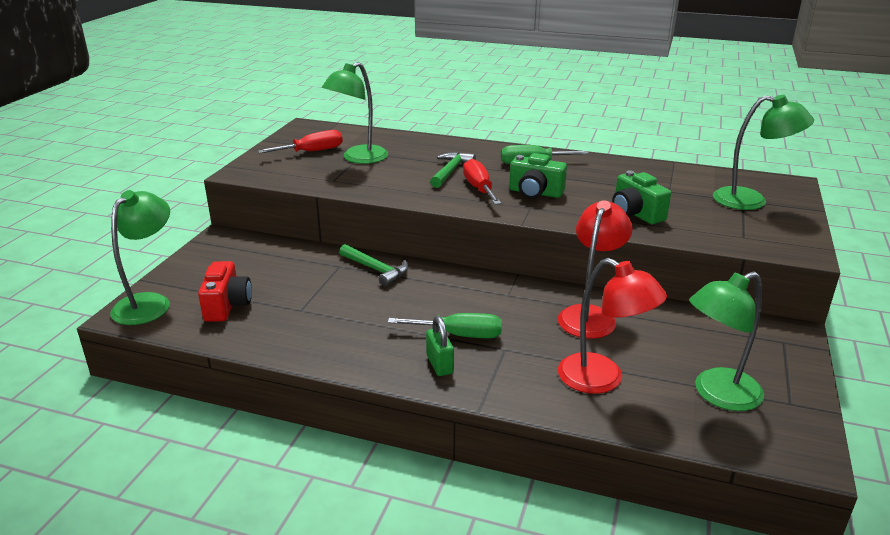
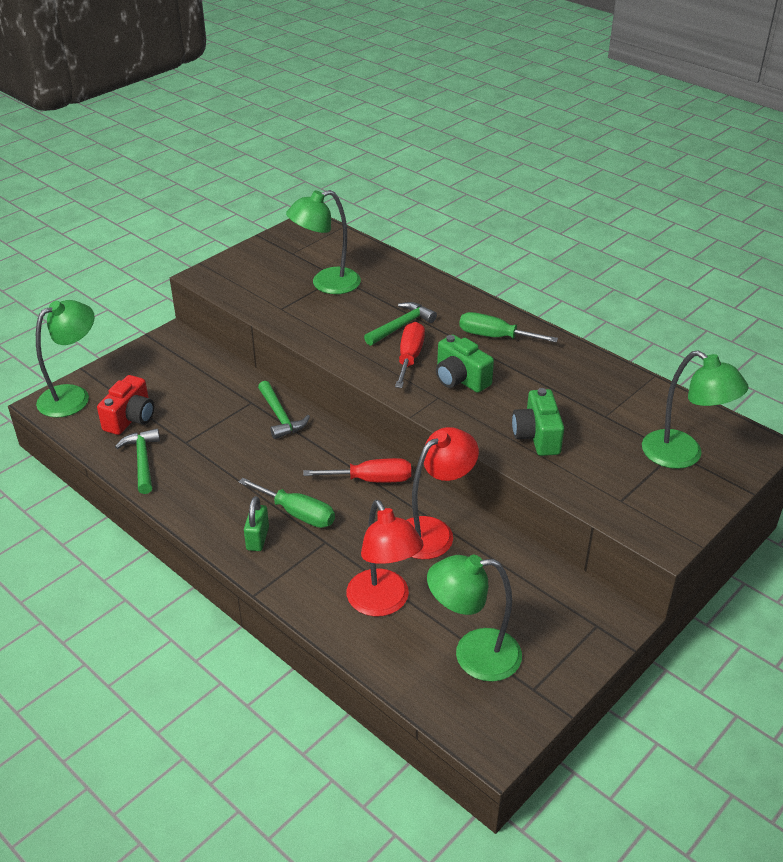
camera: 25 degrees right, 10 degrees up
(268, 335) = (142, 461): none -> green hammer
(312, 151) = (290, 263): red screwdriver -> red screwdriver (371, 480)

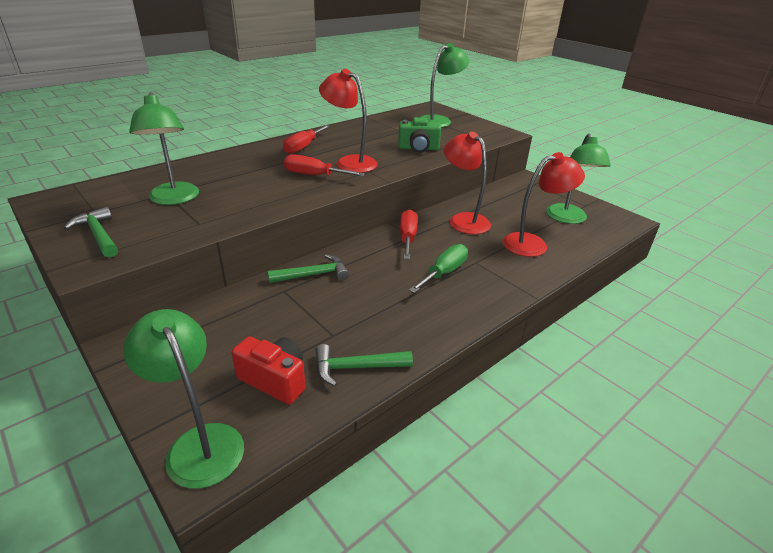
camera: 85 degrees left, 5 degrees down
(257, 538) = (474, 294): green padlock -> none
(401, 326) = (268, 175): green hammer -> green hammer (98, 235)
(460, 379) = (349, 162): green camera -> red lamp
(495, 337) = (303, 147): green screwdriver -> red screwdriver

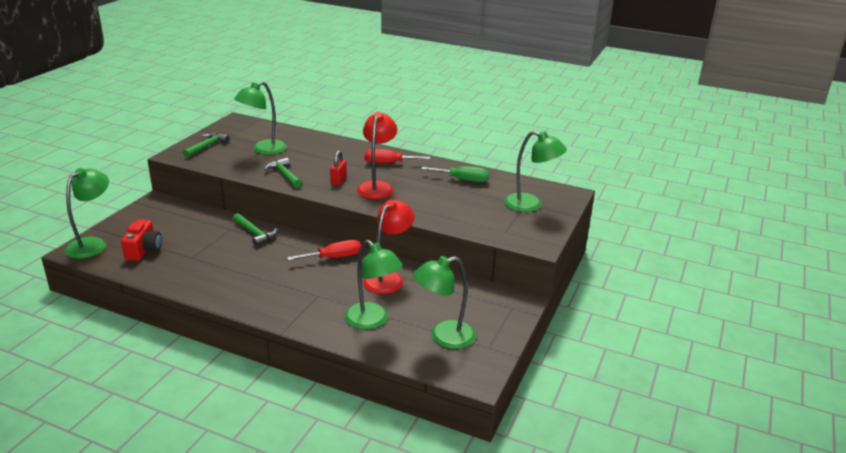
camera: 65 degrees right, 5 degrees down
(314, 175) = (338, 180): red screwdriver -> red padlock
(356, 367) = (164, 273): green hammer -> green hammer (284, 175)
(418, 148) = (439, 208): green camera -> none
(444, 272) = (291, 283): green screwdriver -> green screwdriver (463, 180)
(533, 243) = (372, 321): red lamp -> green lamp

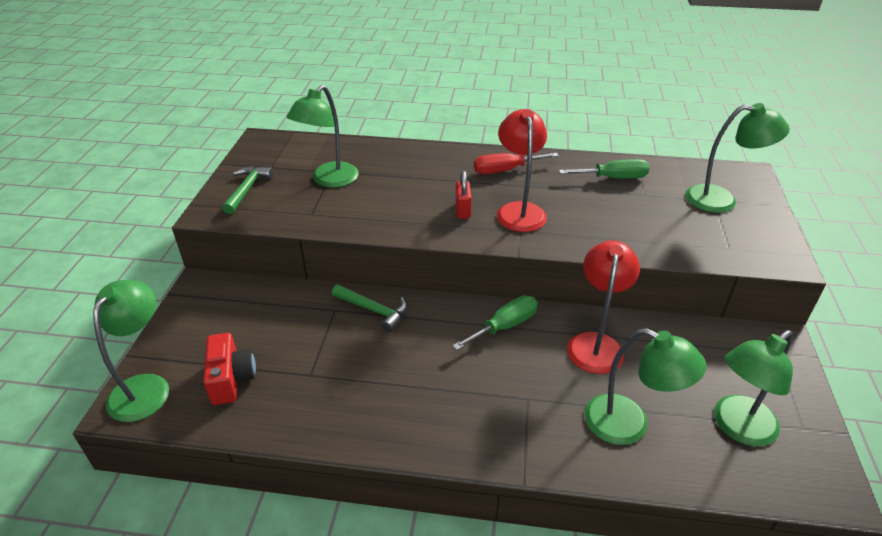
camera: 15 degrees left, 10 degrees up
(284, 175) = (385, 216): green hammer -> none
(334, 257) = (504, 326): red screwdriver -> green screwdriver

